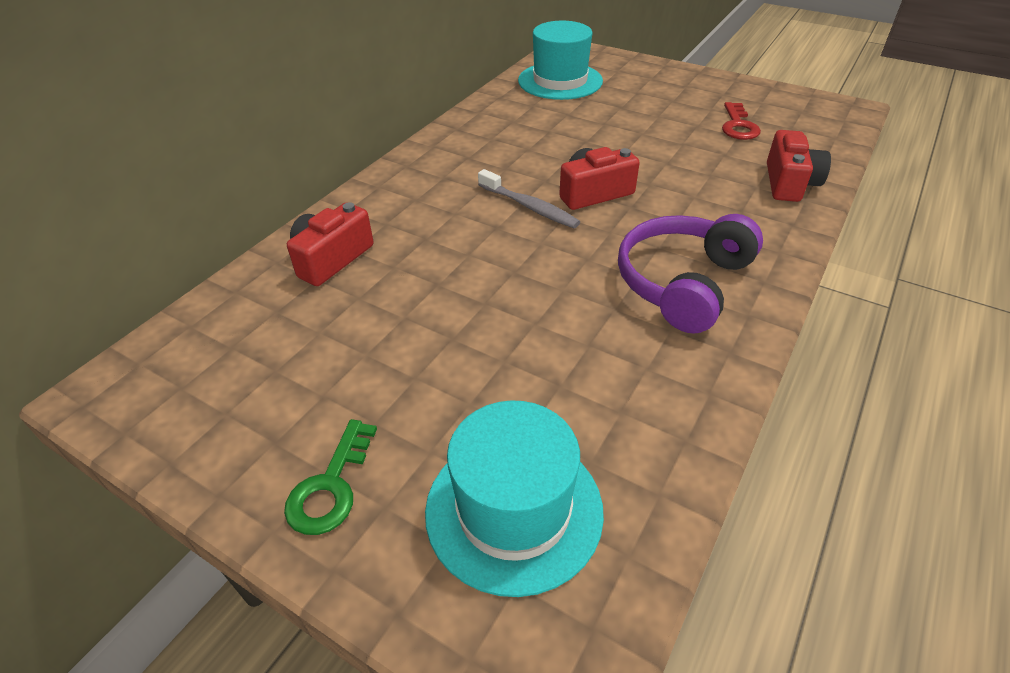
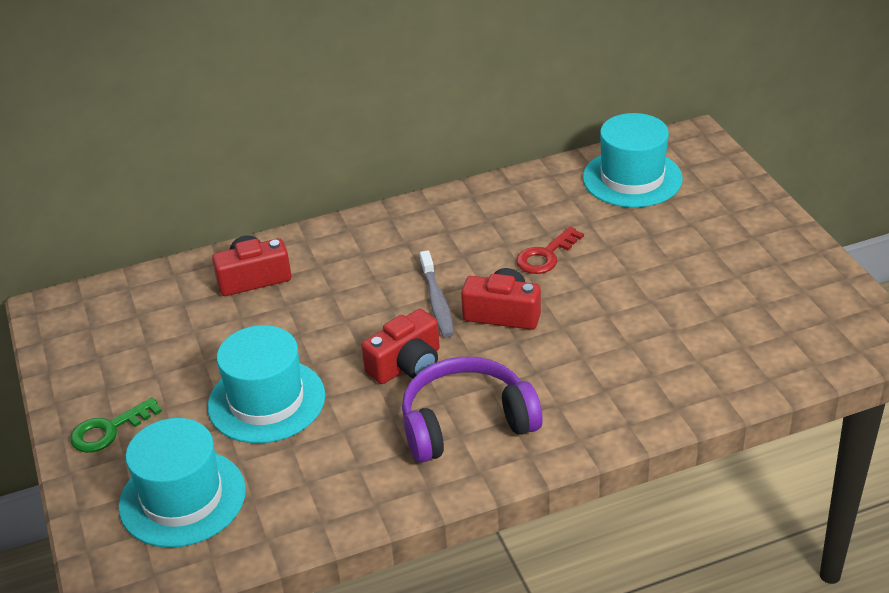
camera: 40 degrees right, 5 degrees down
(481, 357) = (266, 401): none -> turquoise hat
(738, 126) = (734, 306): red key -> red key (545, 256)
(789, 183) = (688, 386): red camera -> red camera (407, 365)

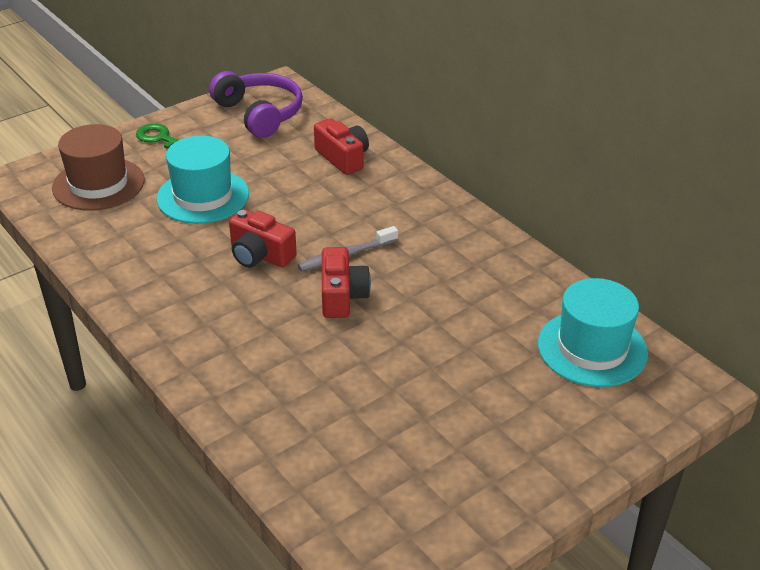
camera: 70 degrees right, 0 degrees up
(182, 498) = (98, 184): turquoise hat -> brown hat
(466, 422) = (197, 300): purple headphones -> purple headphones (260, 114)
(545, 256) = (435, 308): red key -> none

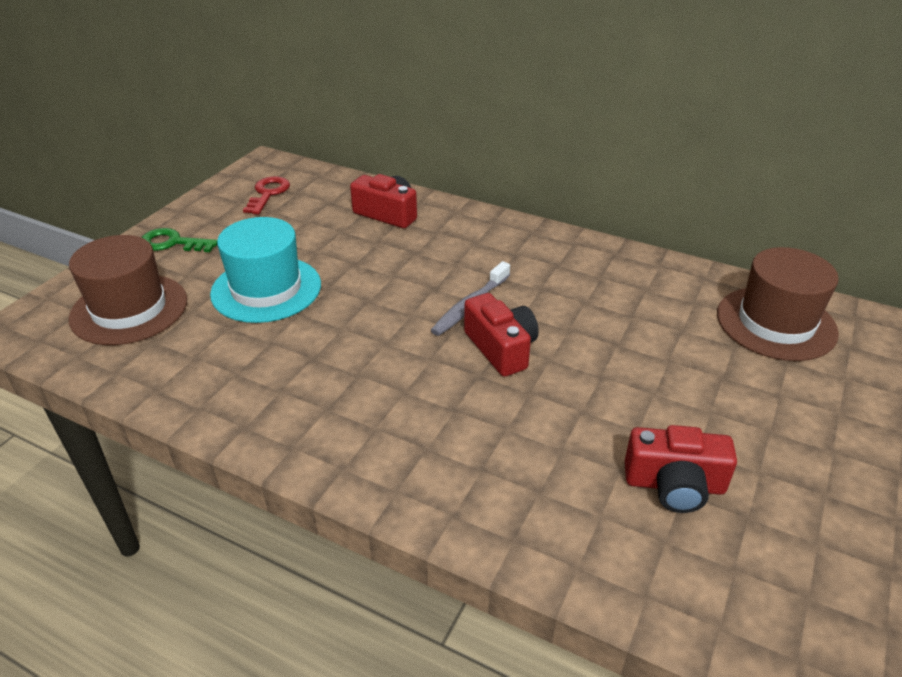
camera: 25 degrees left, 0 degrees up
(260, 114) = (268, 193): purple headphones -> red key
(260, 255) = (378, 332): red camera -> red camera (674, 485)
(592, 348) = (776, 323): turquoise hat -> brown hat

